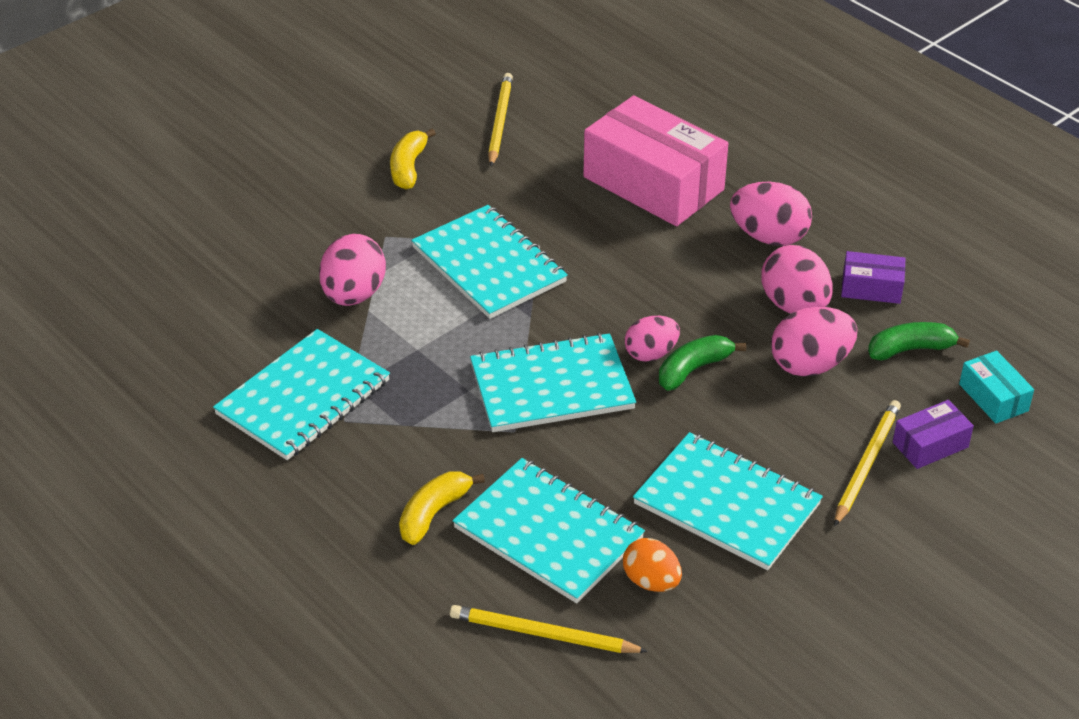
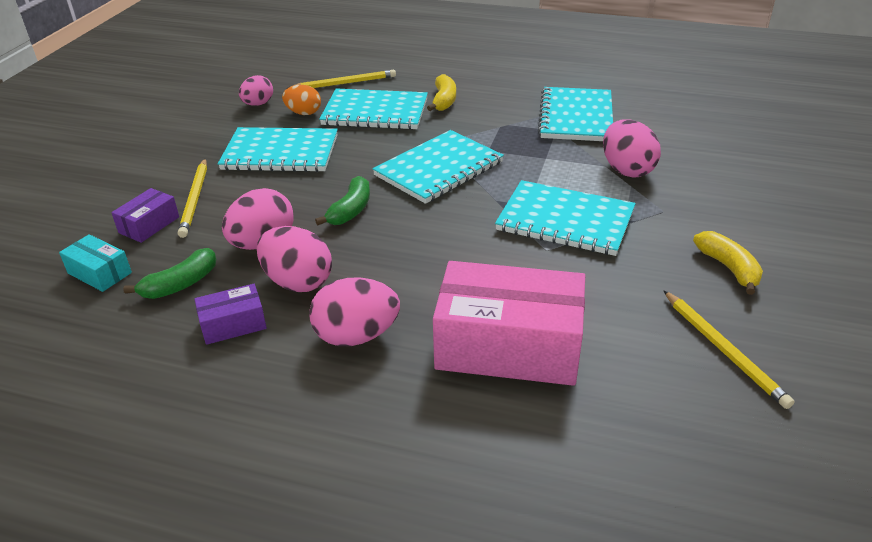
camera: 150 degrees right, 5 degrees down
(651, 353) = (389, 209): pink egg -> pink egg (258, 104)

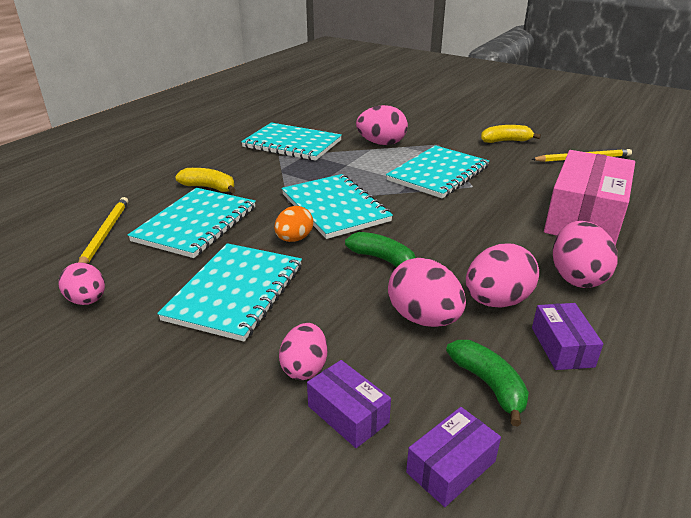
camera: 75 degrees left, 5 degrees down
(99, 273) = (451, 467): turquoise box -> purple box
(195, 199) = (305, 368): yellow pencil -> pink egg
(303, 113) = (151, 268): orange egg -> orange egg (294, 239)

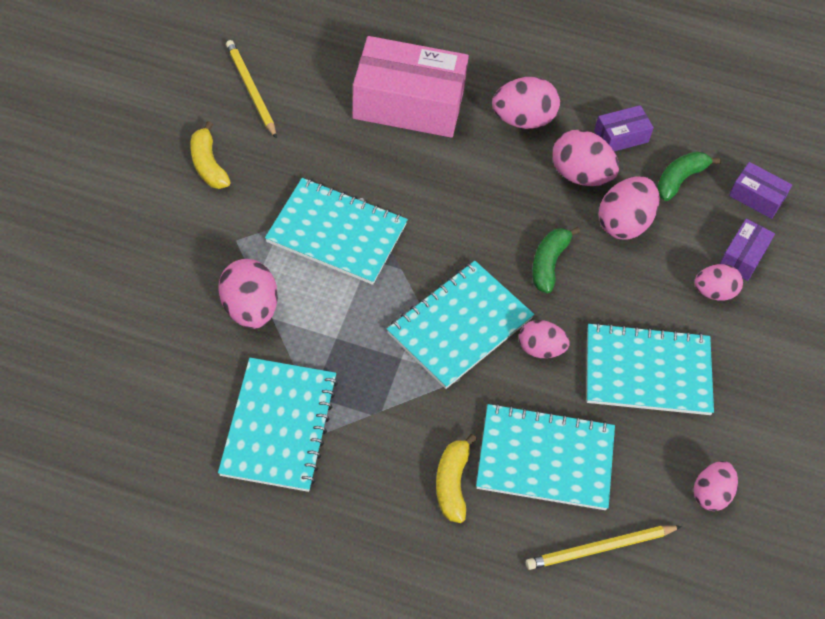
camera: 110 degrees left, 25 degrees up
(294, 239) = (540, 349): orange egg -> pink egg

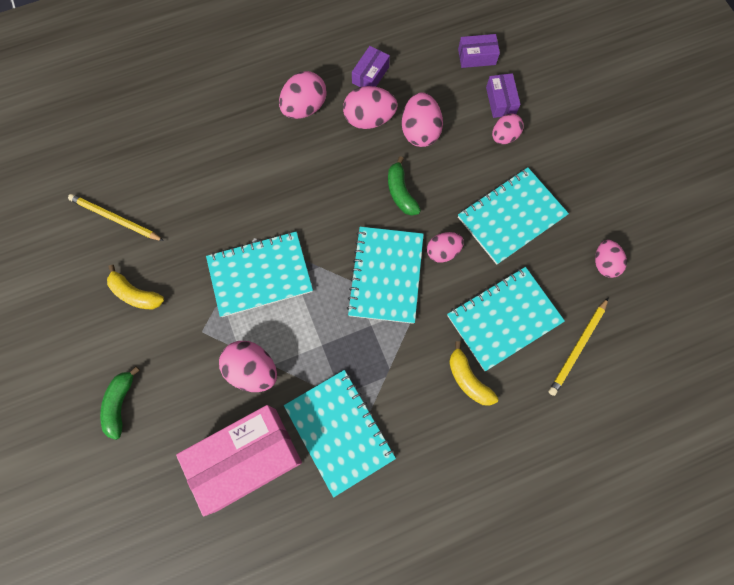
camera: 35 degrees left, 15 degrees up
(408, 103) = (226, 150): pink box -> pink box (246, 458)
(679, 179) = (426, 78): green banana -> green banana (120, 404)

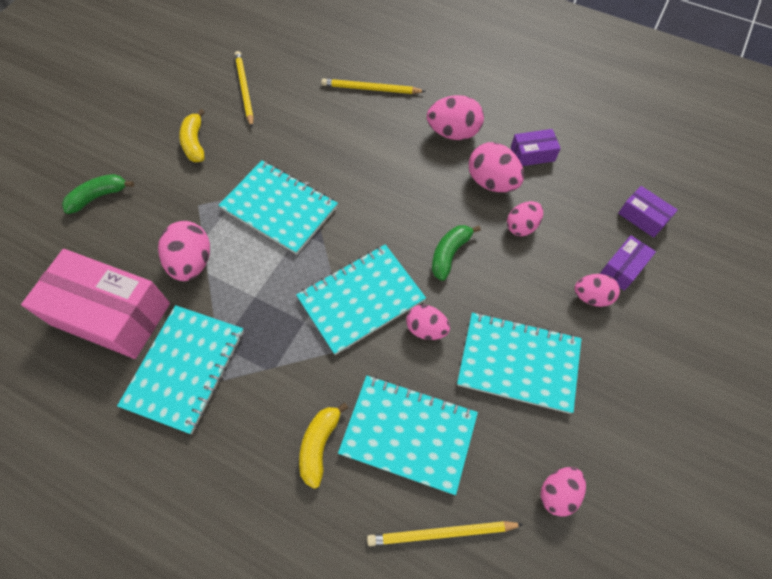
camera: 50 degrees right, 10 degrees down
(208, 129) = (370, 89): none -> yellow pencil
(420, 131) = (521, 226): pink egg -> pink egg, size x0.66

